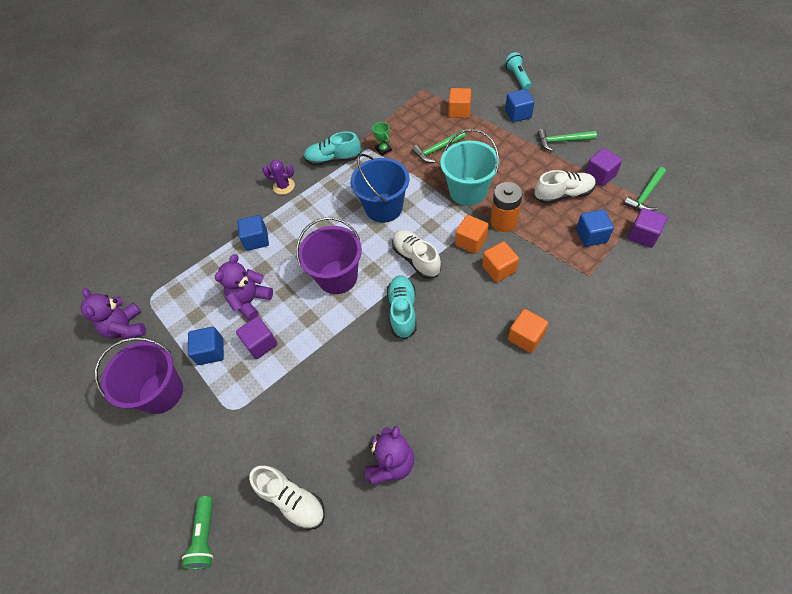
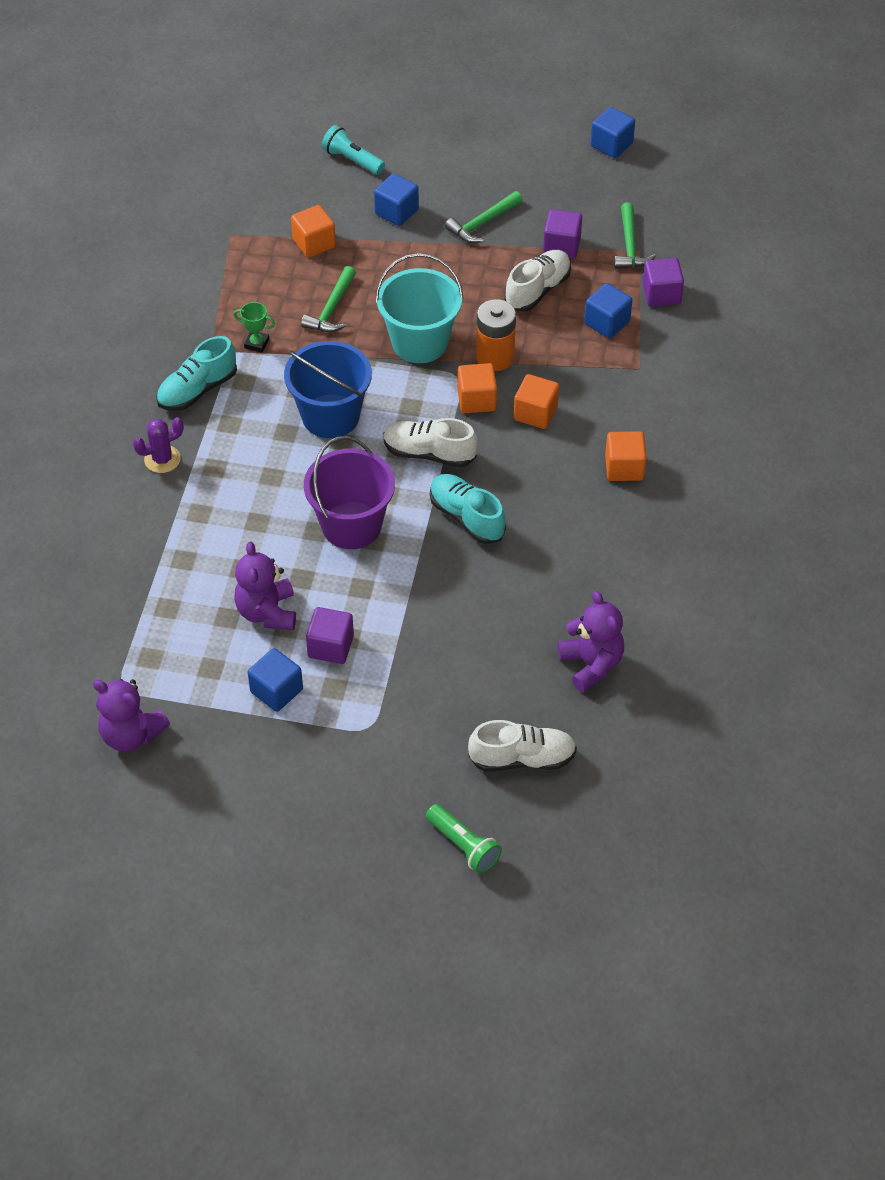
camera: 45 degrees left, 5 degrees down
(161, 392) = (261, 765): purple bucket -> none
(256, 240) = (197, 542): blue cube -> blue cube (611, 145)

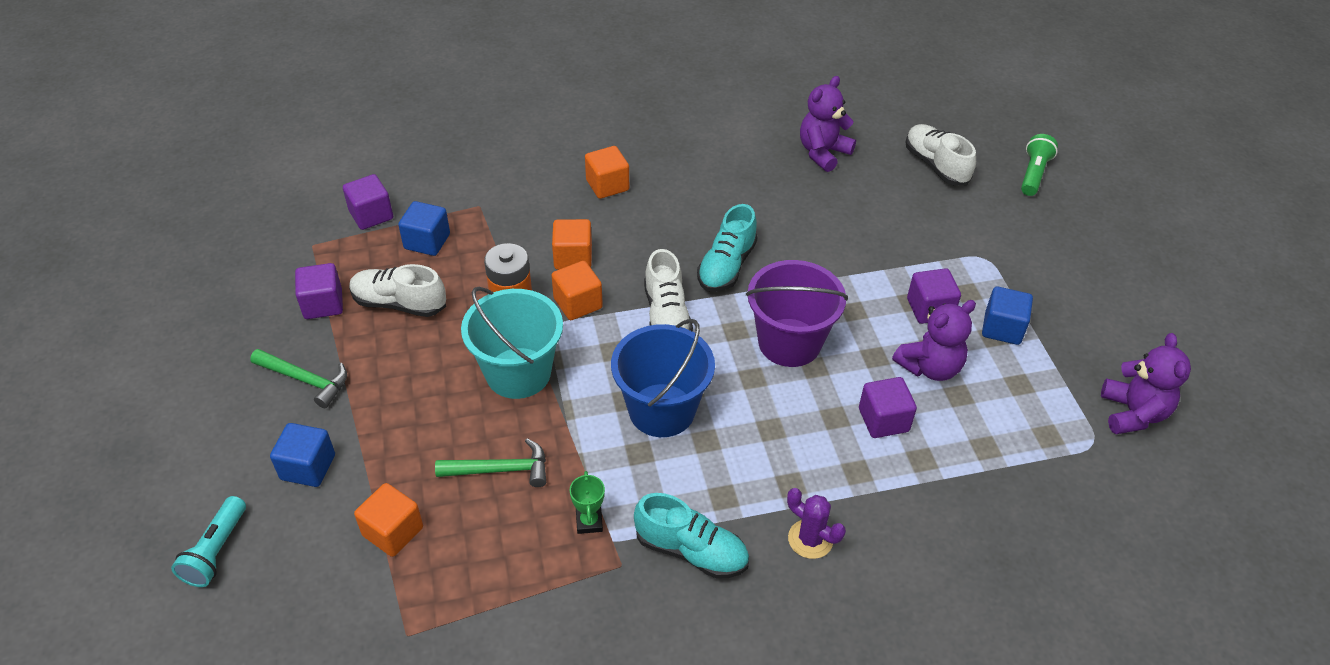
camera: 115 degrees left, 5 degrees down
(234, 552) = (883, 420): none -> purple cube
(611, 145) = (137, 309): blue cube -> none
(630, 246) = (306, 253): green hammer -> none

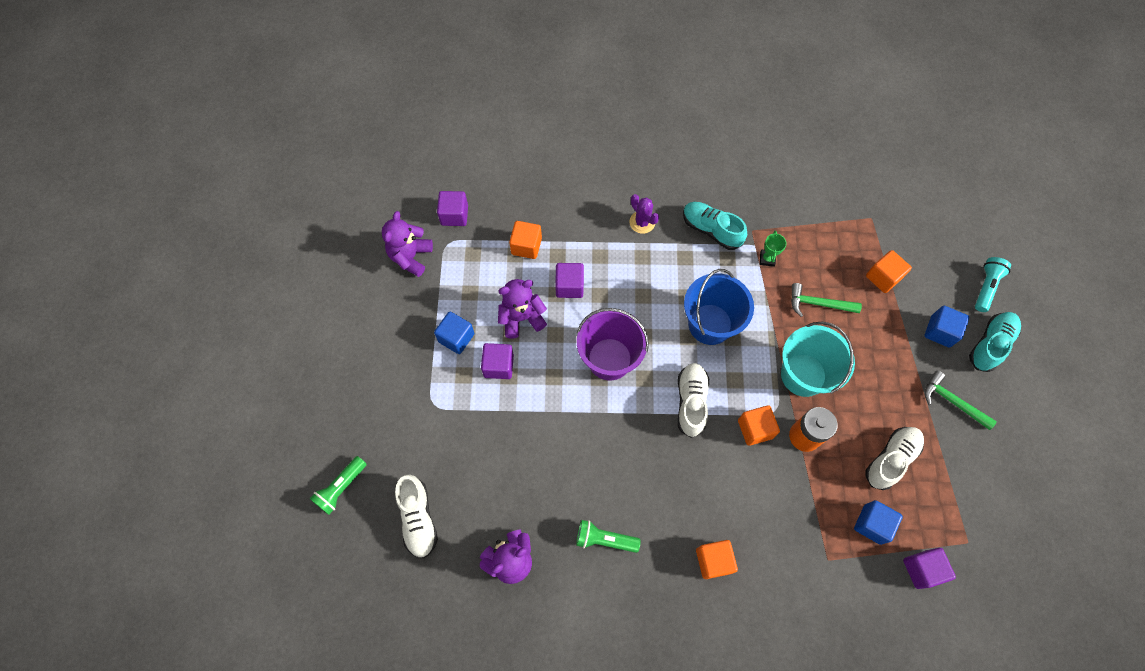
camera: 165 degrees left, 20 degrees up
(323, 304) = (949, 472): purple cube -> purple cube (454, 215)
(399, 303) = (891, 459): white shoe -> white shoe turned 75 degrees counterclockwise
(573, 257) = (753, 478): orange cube -> orange cube (526, 246)
(726, 266) = (634, 441): turquoise shoe -> turquoise shoe (990, 345)
(730, 182) = (604, 539): none -> green flashlight

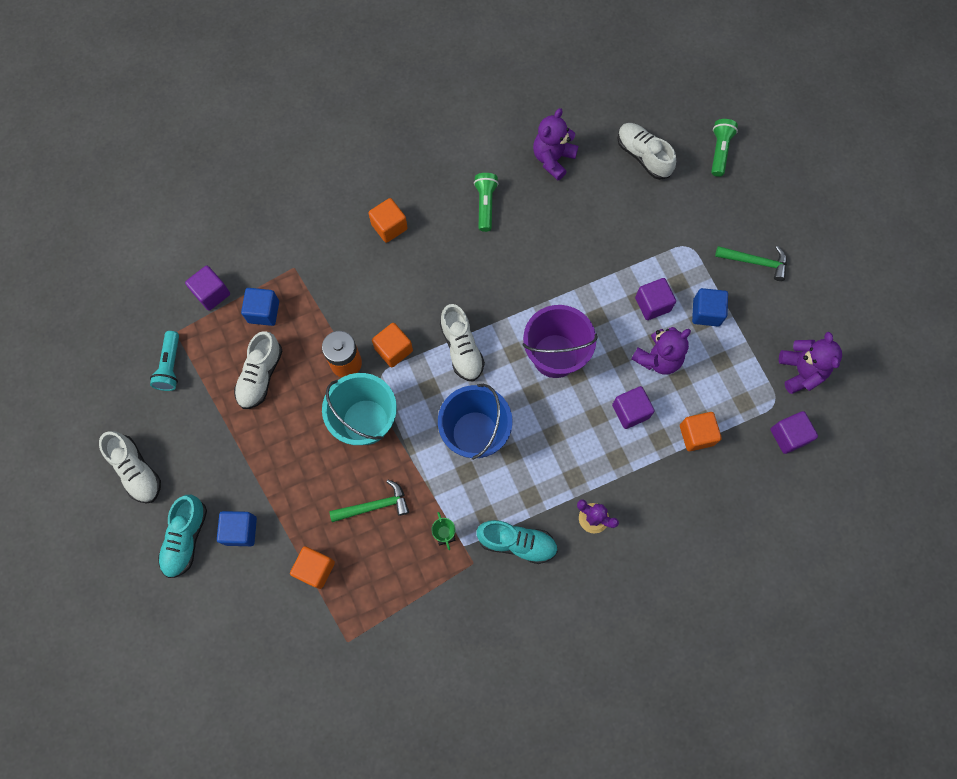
camera: 155 degrees right, 5 degrees up
(604, 539) = (485, 205): green flashlight -> green flashlight turned 75 degrees counterclockwise
(952, 401) = (214, 458): green hammer -> green hammer (755, 262)
(986, 287) = (201, 607): turquoise flashlight -> turquoise flashlight (170, 366)
(1027, 421) = (137, 471): none -> white shoe

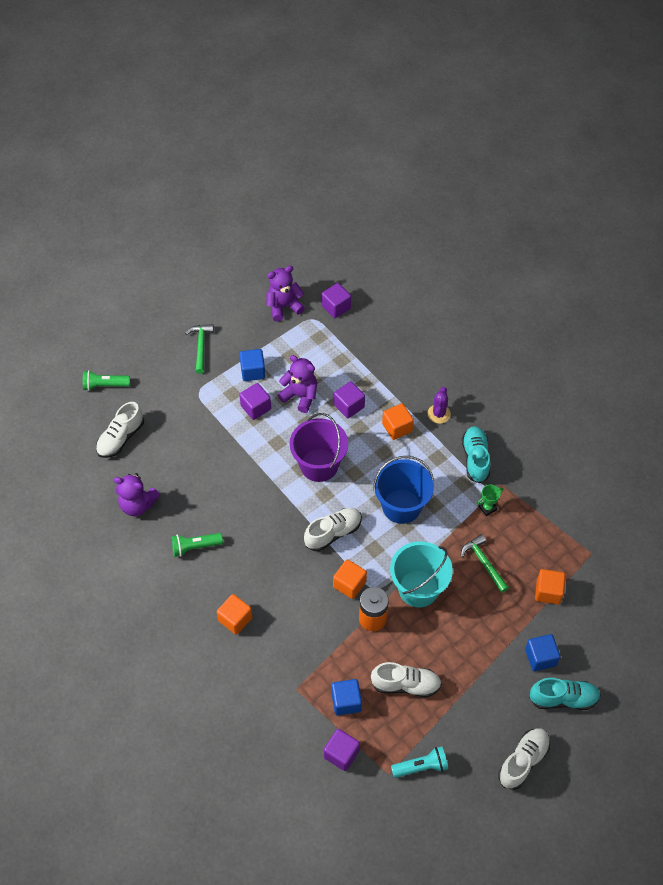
camera: 105 degrees left, 15 degrees down
(696, 435) = (353, 362): orange cube -> orange cube (397, 428)

